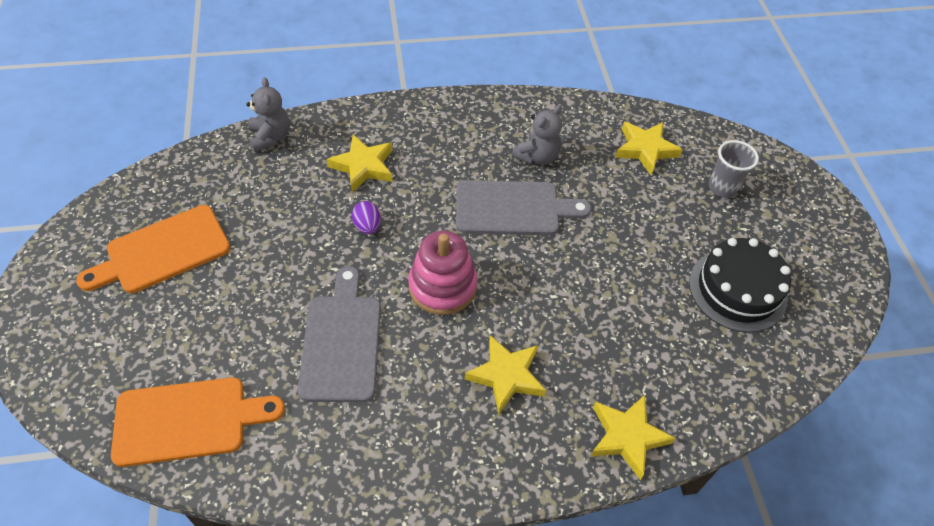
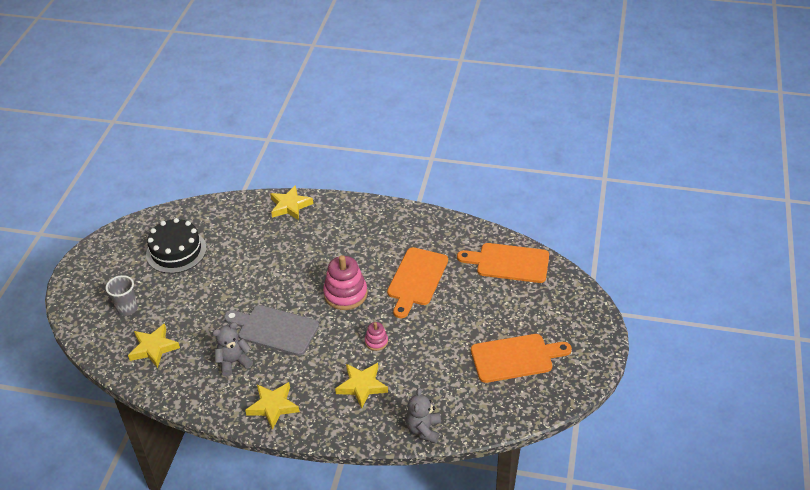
camera: 155 degrees left, 10 degrees down
(342, 342) = (416, 279): grey cutting board -> orange cutting board
(367, 226) = (376, 341): purple egg -> pink stacking toy
(506, 376) = (334, 243): yellow star -> yellow star (273, 406)

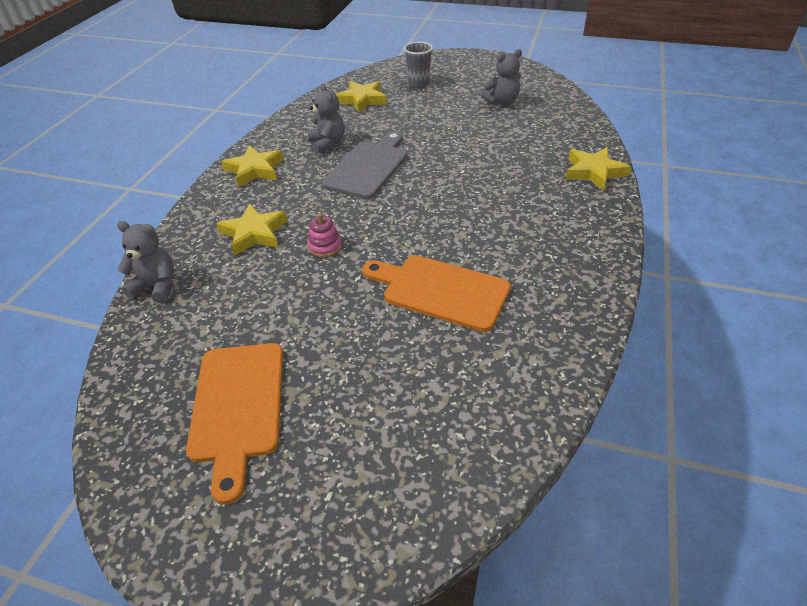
camera: 95 degrees right, 0 degrees up
(176, 251) = (502, 102): black cake -> grey teddy bear
(345, 294) = (419, 220): pink stacking toy -> none
(509, 263) = (474, 423): orange cutting board -> none

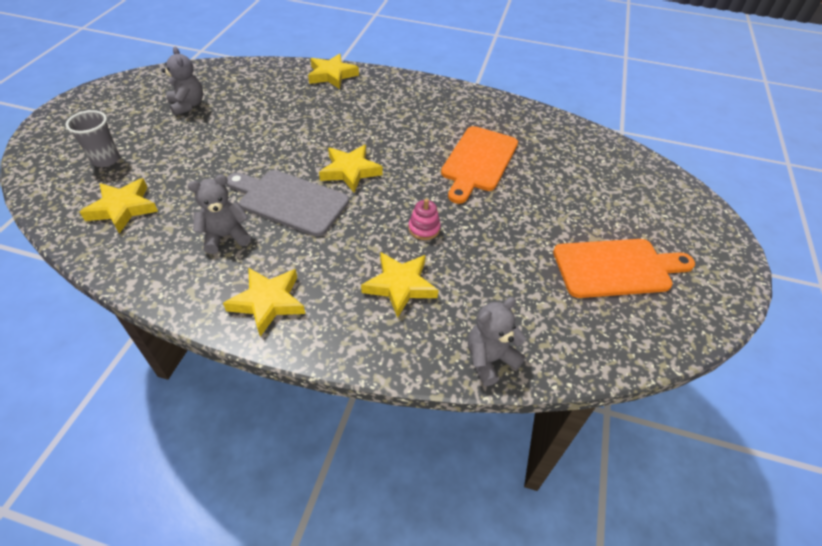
camera: 95 degrees left, 5 degrees up
(157, 286) = (490, 359): grey teddy bear -> grey teddy bear turned 45 degrees clockwise
(413, 196) = (350, 171): none -> yellow star

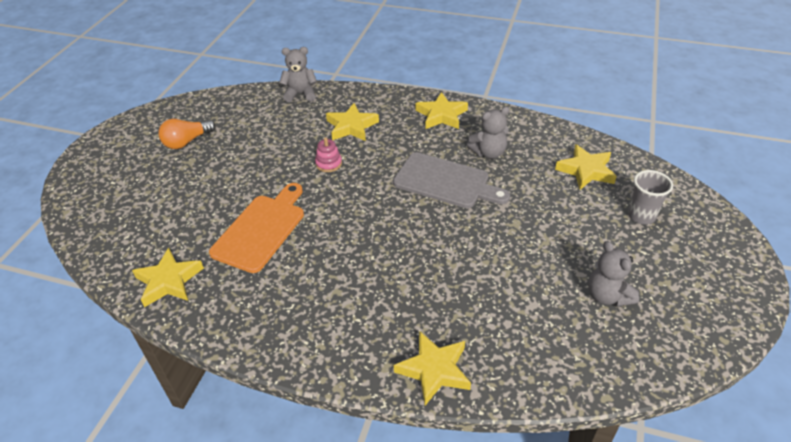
camera: 175 degrees left, 5 degrees down
(350, 171) = (394, 213): yellow star -> yellow star (168, 281)
(490, 359) = (300, 94): grey teddy bear -> grey teddy bear turned 150 degrees counterclockwise
(616, 268) = (187, 142): orange cutting board -> orange light bulb

